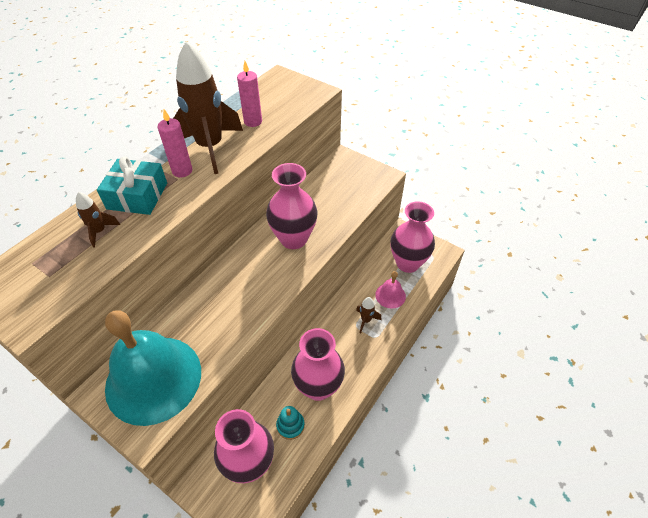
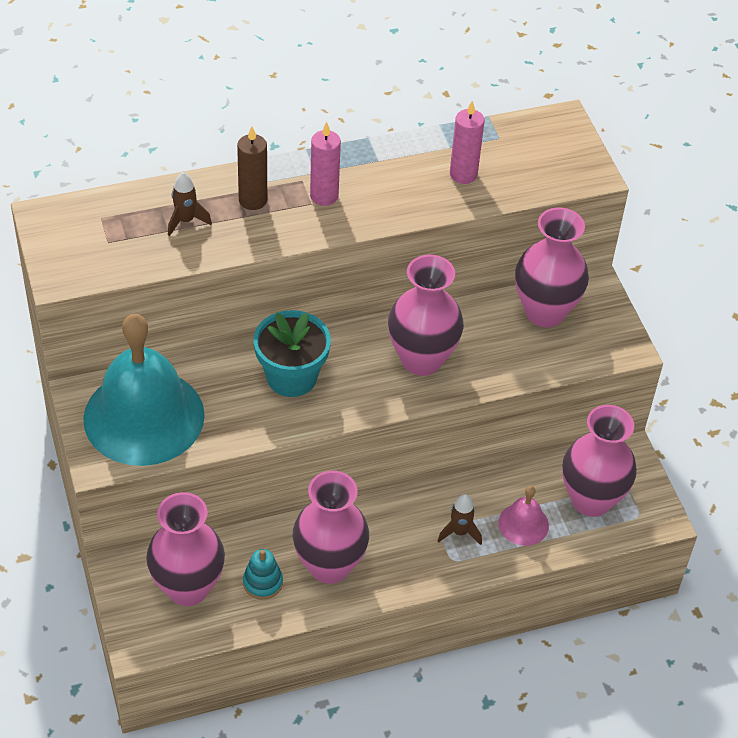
camera: 35 degrees right, 0 degrees up
(137, 196) = (253, 200): turquoise gift -> brown candle
(210, 147) = (381, 182): brown rocket -> none
(230, 293) = (291, 377): none -> turquoise flower pot
(331, 181) = (545, 312): none -> pink vase

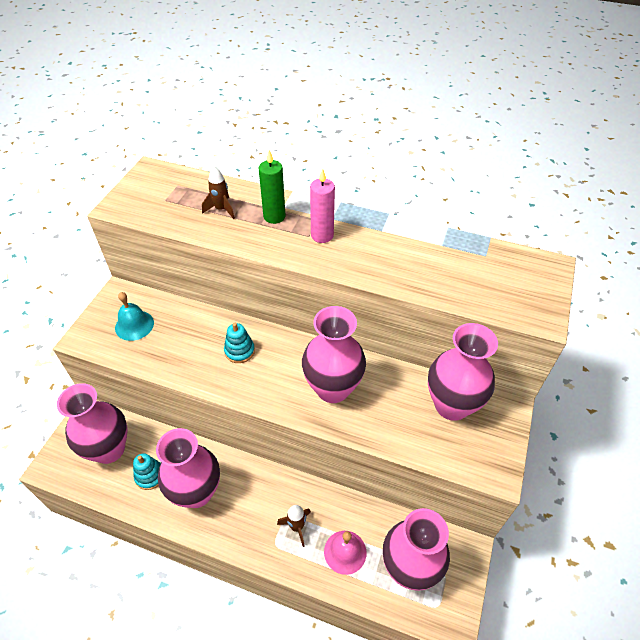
camera: 40 degrees right, 0 degrees up
(144, 416) = (134, 325): turquoise bell -> turquoise bell, size x0.44
(253, 200) = (274, 216): brown candle -> green candle
(291, 377) = (239, 351): turquoise flower pot -> turquoise stacking toy
(463, 174) = (435, 267): pink candle -> none

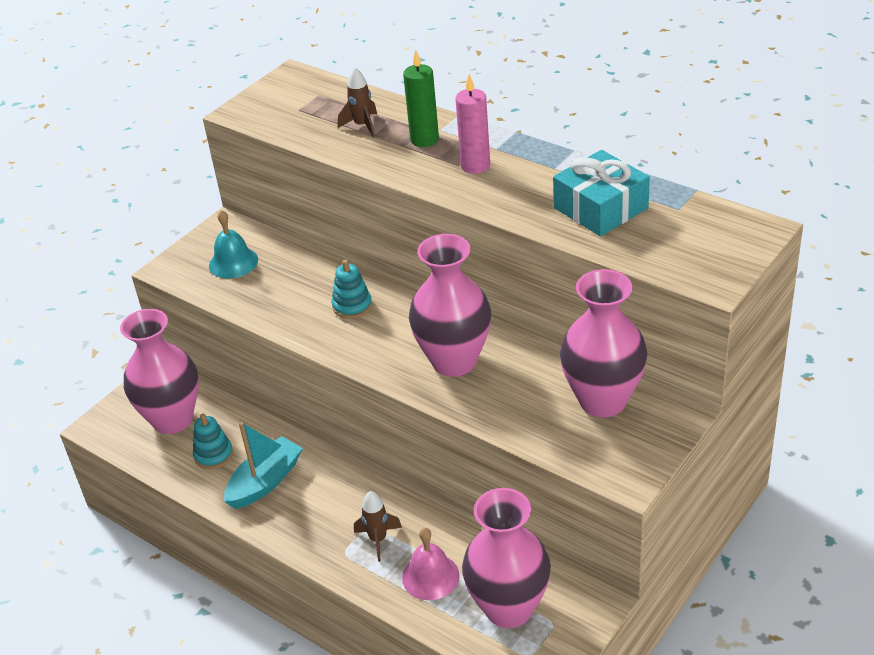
camera: 20 degrees right, 10 degrees down
(197, 492) = (265, 482): pink vase -> turquoise boat
(430, 262) = (600, 208): none -> turquoise gift

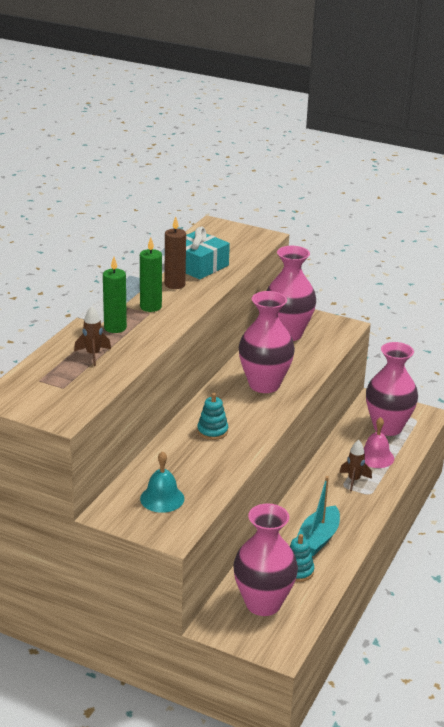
camera: 105 degrees left, 10 degrees down
(265, 482) = (318, 539): turquoise boat -> turquoise boat turned 90 degrees counterclockwise
(475, 166) = (150, 307): pink candle -> green candle
(539, 186) = (175, 284): none -> brown candle

